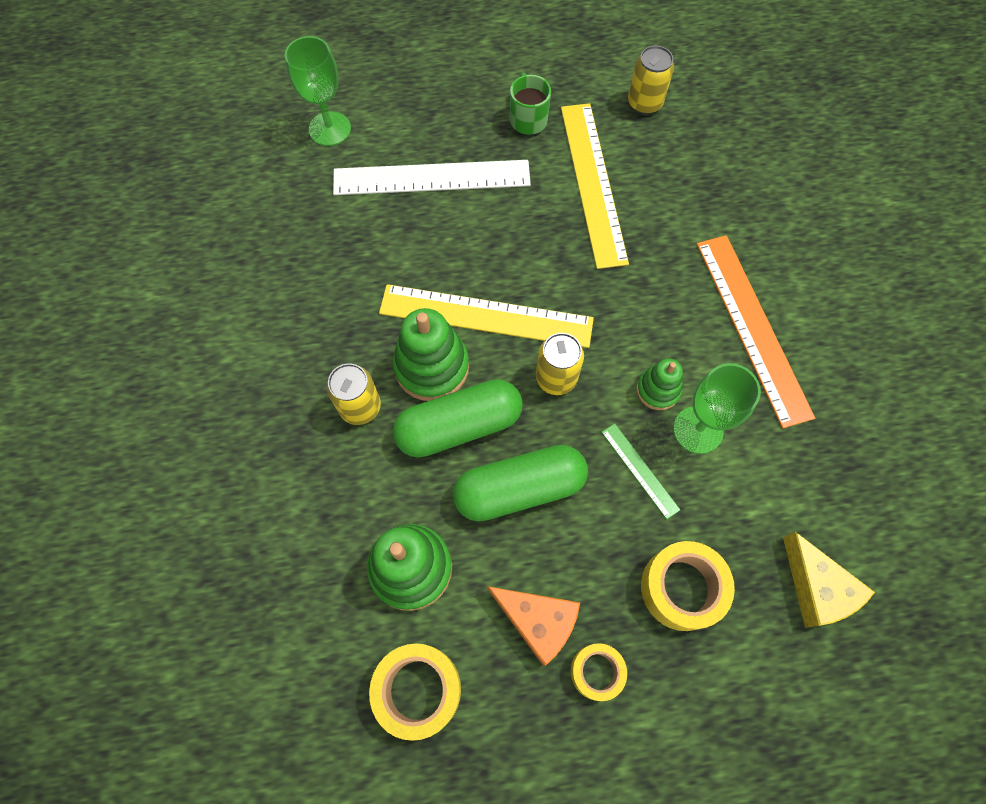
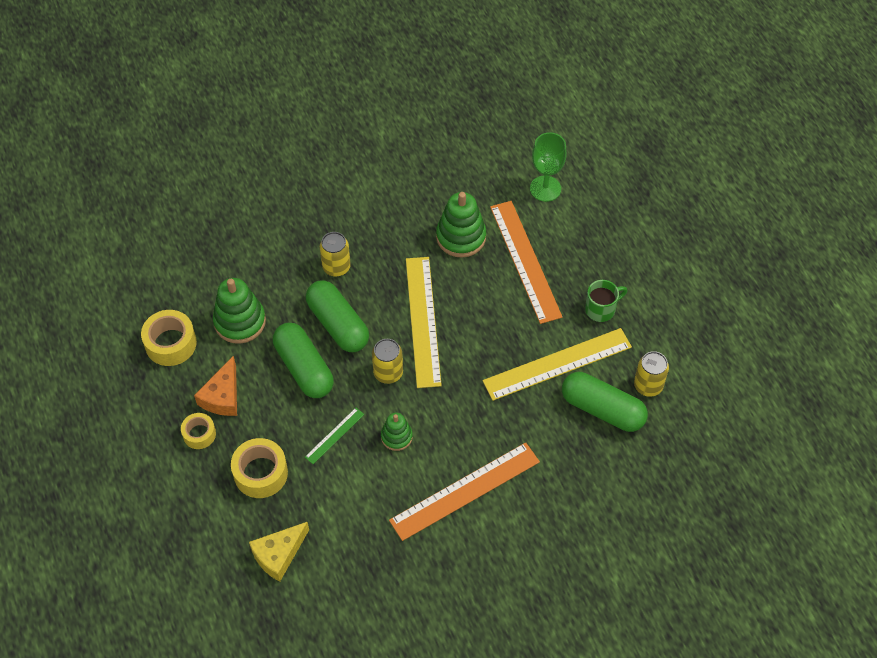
camera: 75 degrees right, 10 degrees down
(431, 178) = (525, 261): white ruler -> orange ruler
(432, 367) = (375, 299): green stacking toy -> green stacking toy (461, 237)
(666, 154) = (602, 409): none -> green capsule
(698, 430) = (373, 466): green goblet -> none

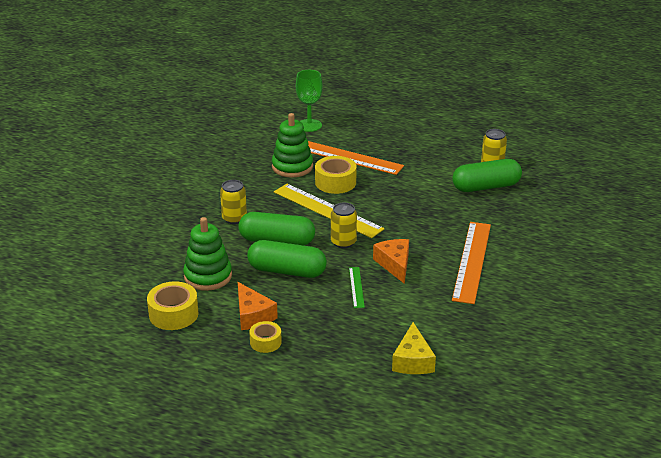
camera: 45 degrees left, 25 degrees down
(260, 473) = (338, 333): yellow tape -> yellow tape (335, 182)
(396, 436) = (394, 264): green stacking toy -> orange cheese
(557, 364) = (432, 184): yellow ruler -> none
(601, 309) = (419, 152): green mug -> none

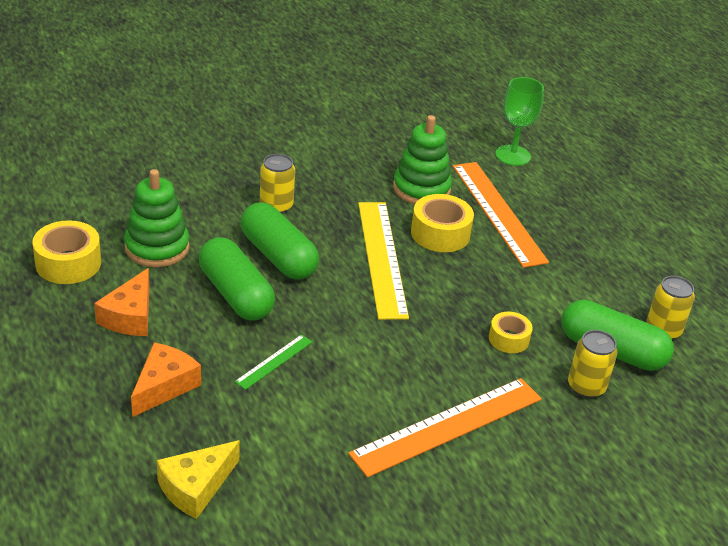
camera: 40 degrees right, 5 degrees up
(265, 342) = (96, 352): yellow tape -> yellow tape (509, 339)
(343, 242) = (341, 303): yellow can -> yellow can (586, 387)
(394, 264) = (354, 366): orange cheese -> orange cheese (164, 386)

